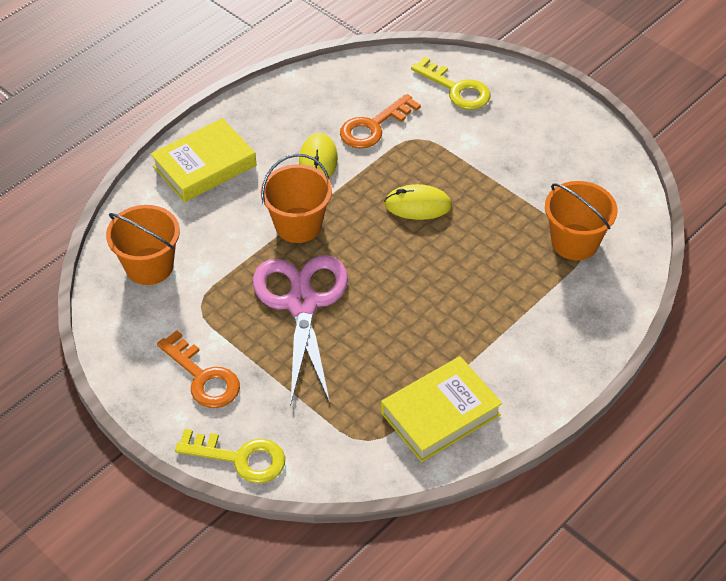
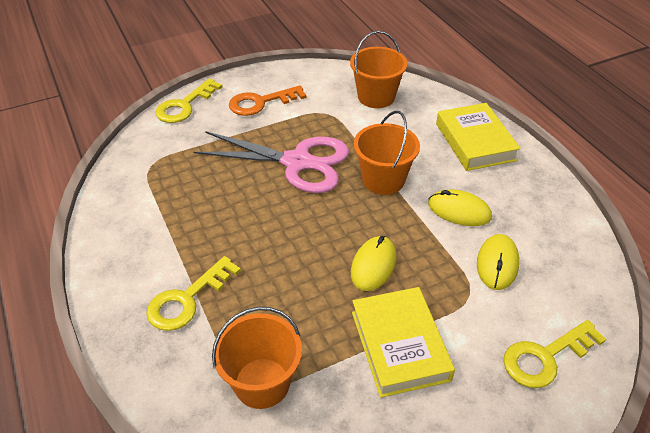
camera: 110 degrees right, 5 degrees down
(374, 126) = (497, 264): orange key -> yellow mouse
(440, 414) = (141, 210): yellow book -> yellow book (399, 345)
(527, 323) = (187, 299): none -> yellow key

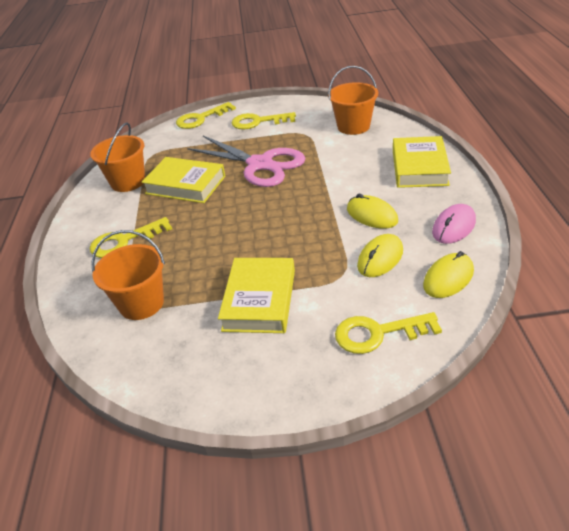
camera: 25 degrees right, 5 degrees down
(220, 205) = (185, 185): none -> yellow book
(261, 103) = (258, 122): orange key -> yellow key
(373, 265) = (274, 242): yellow mouse -> yellow mouse (448, 278)
(383, 179) = (321, 185): orange bucket -> orange bucket (128, 182)
(548, 211) = (454, 227): none -> pink mouse

